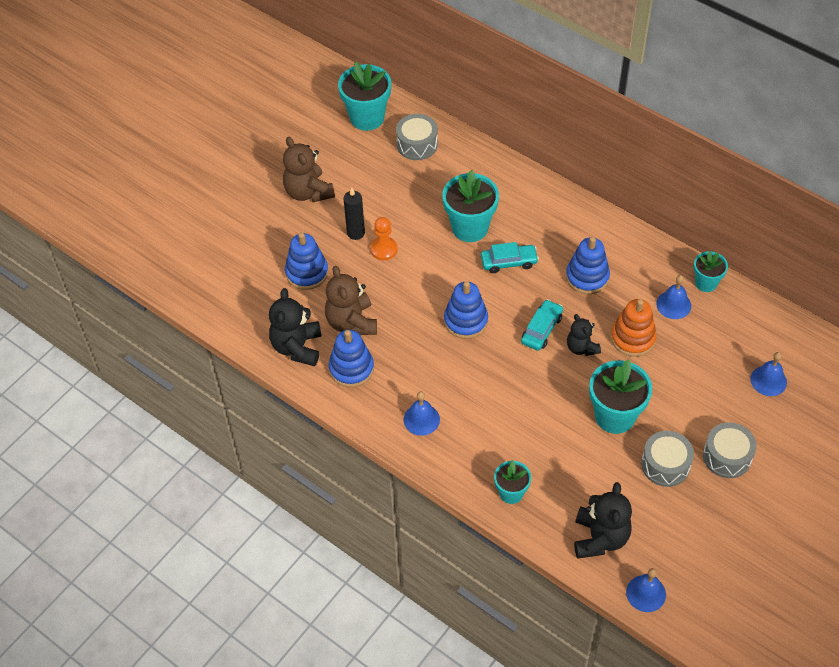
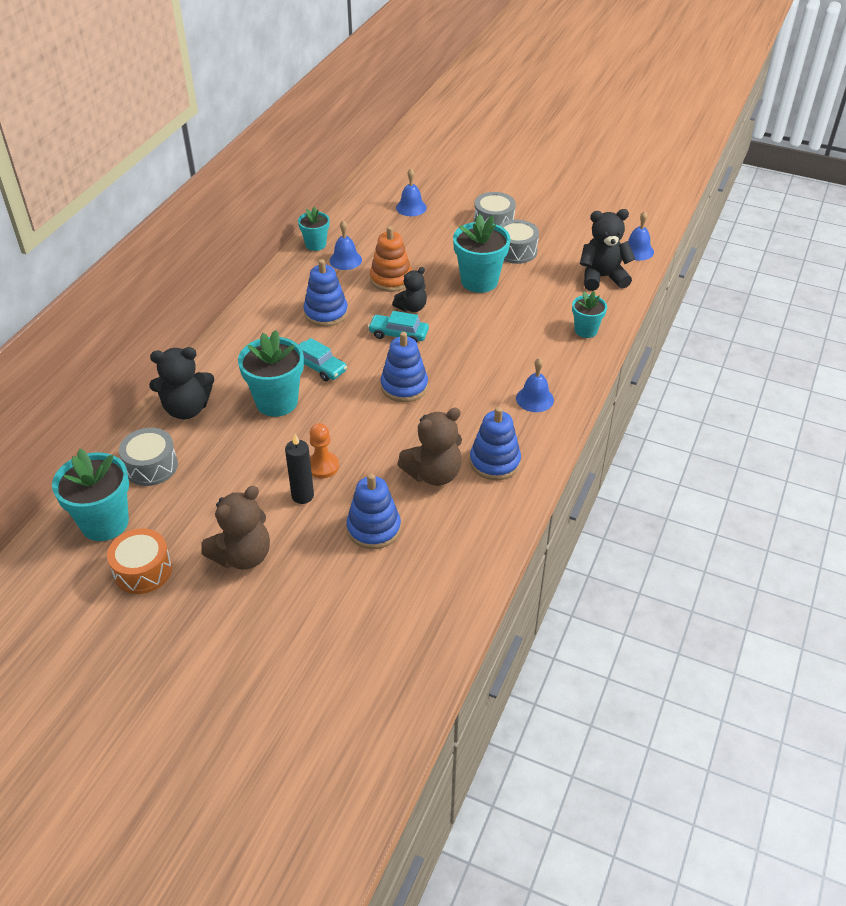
camera: 105 degrees left, 10 degrees down
(297, 347) = (483, 514): black teddy bear -> black teddy bear (186, 409)
(315, 137) = (143, 570): none -> orange drum
(509, 262) = (319, 367): turquoise car -> turquoise car turned 150 degrees clockwise

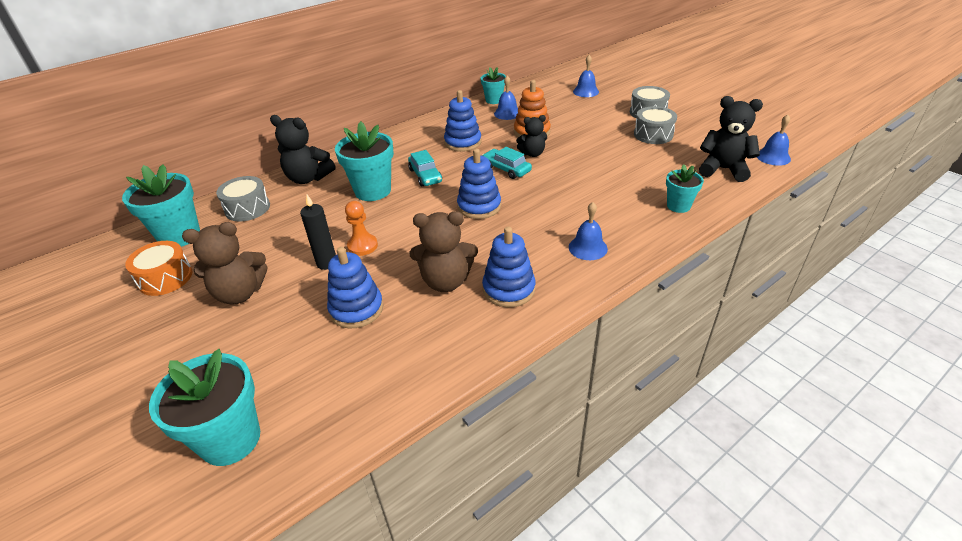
camera: 30 degrees right, 5 degrees down
(479, 281) = (604, 148): turquoise flower pot -> turquoise flower pot (230, 439)

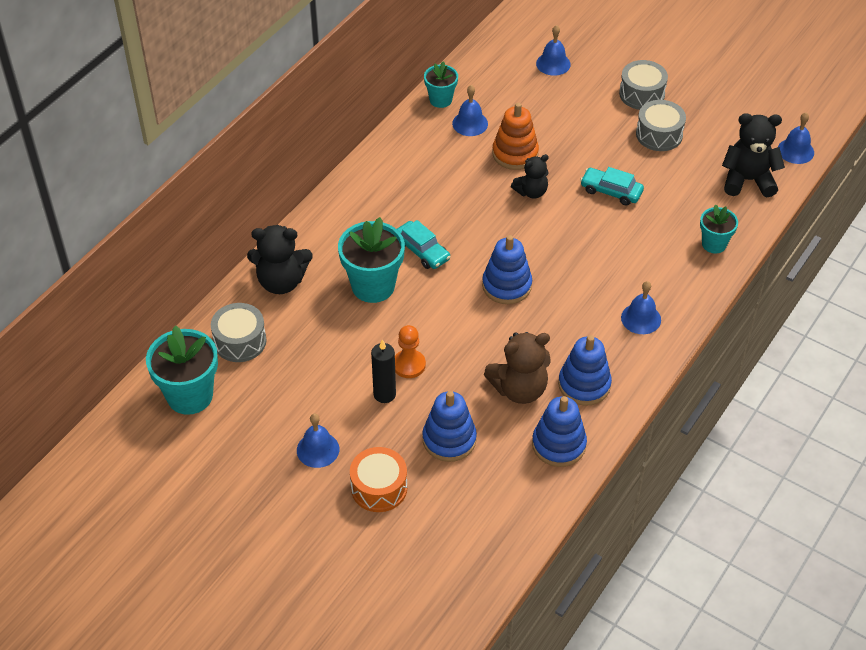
camera: 20 degrees left, 10 degrees up
(165, 278) = (221, 450): orange drum -> orange drum (379, 488)
(230, 439) = (418, 584): turquoise flower pot -> none
(240, 293) = (318, 449): brown teddy bear -> blue bell
(463, 142) = (439, 187): blue stacking toy -> blue stacking toy (558, 445)
(506, 169) = (511, 223): turquoise car -> turquoise car (611, 191)

